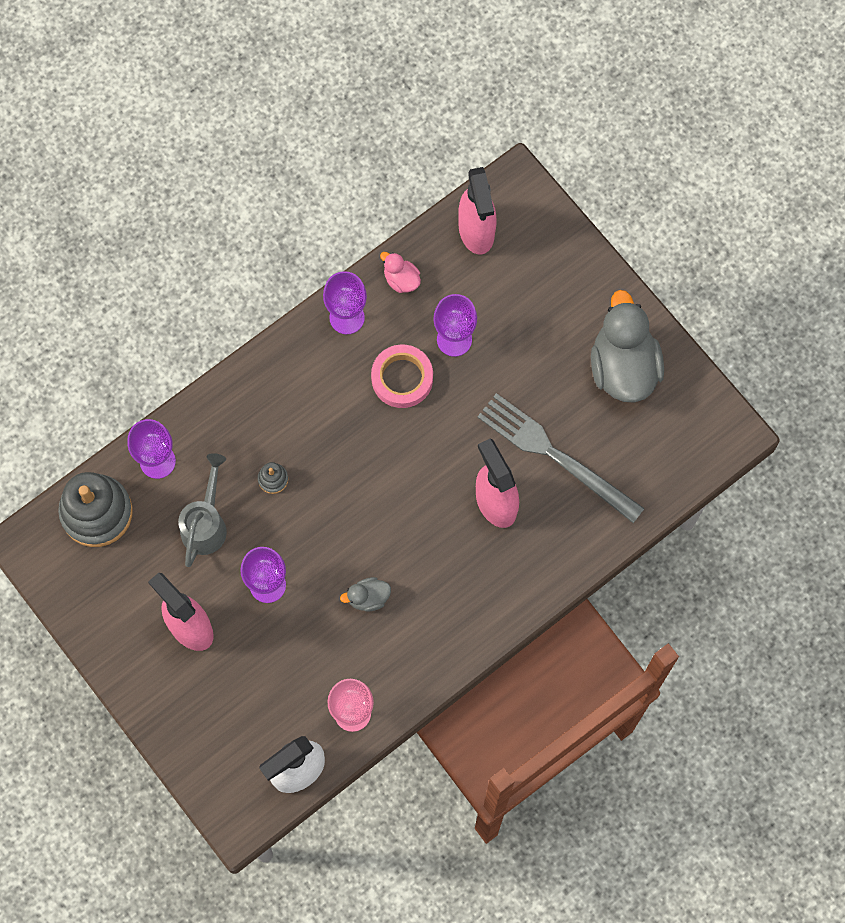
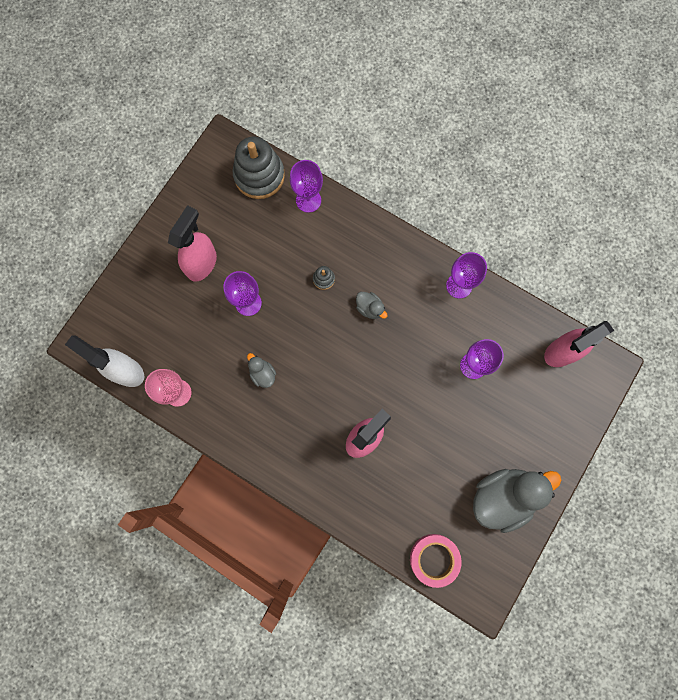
camera: 70 degrees right, 5 degrees up
(206, 523) = (277, 247): grey watering can -> none
(334, 436) = (370, 308): none -> grey duck
(401, 279) = (502, 312): pink duck -> none
(402, 378) = (430, 339): pink tape -> pink tape (434, 559)
(555, 456) = (415, 469): grey fork -> none

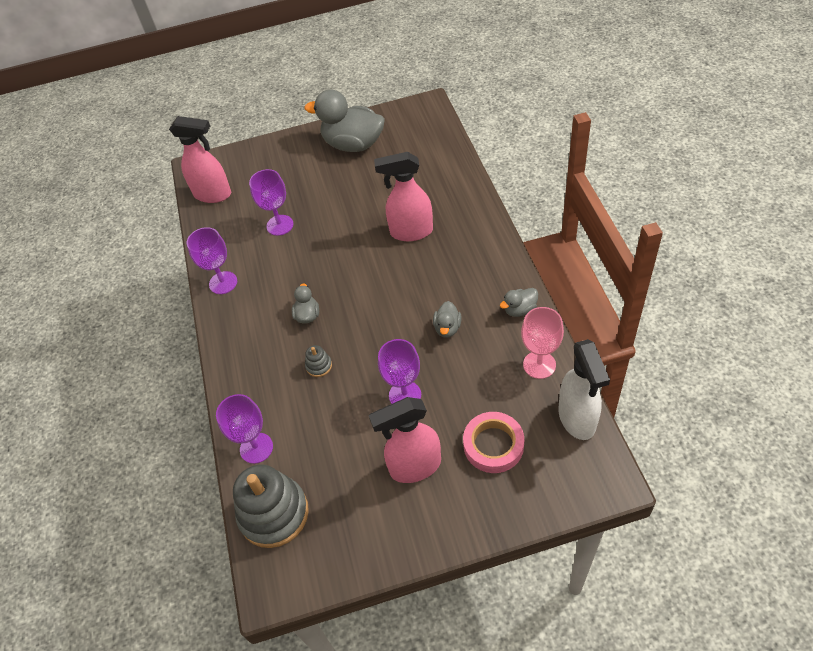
camera: 130 degrees left, 25 degrees down
(224, 428) = (519, 310): none -> grey duck
(434, 559) = (436, 140): pink tape -> pink tape (493, 445)

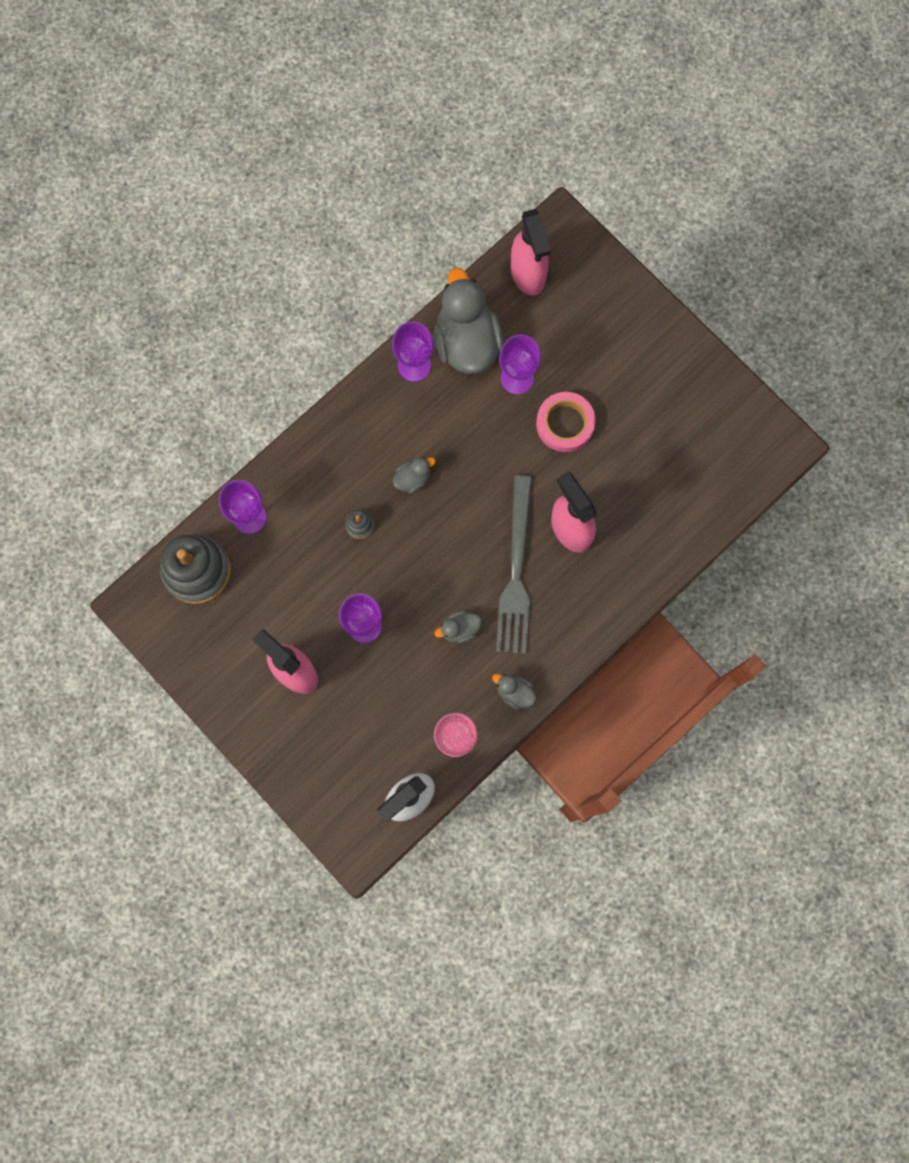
camera: 55 degrees right, 25 degrees up
(353, 144) = (677, 391): grey duck -> grey duck (467, 342)
(423, 275) = (516, 571): none -> grey fork
(493, 445) = (348, 733): pink tape -> pink tape (565, 424)

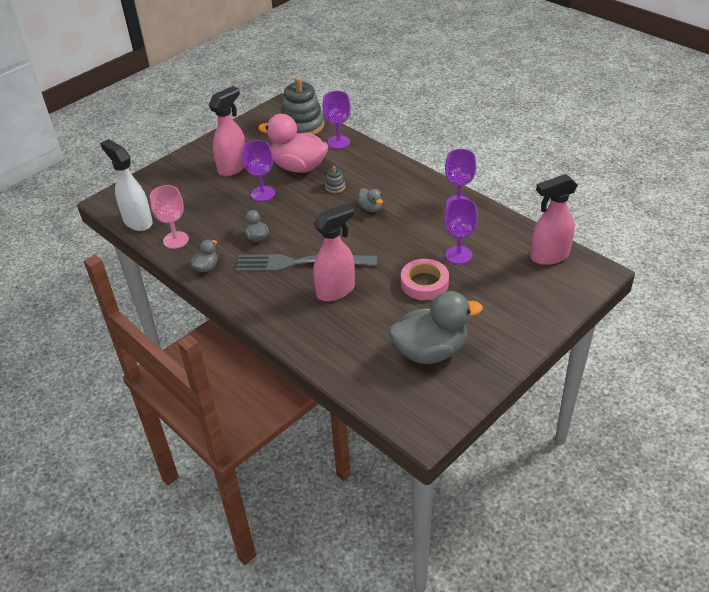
camera: 90 degrees right, 35 degrees down
(305, 576) = (298, 167): none -> pink duck
(467, 342) = (483, 228): grey duck -> grey duck (430, 351)

